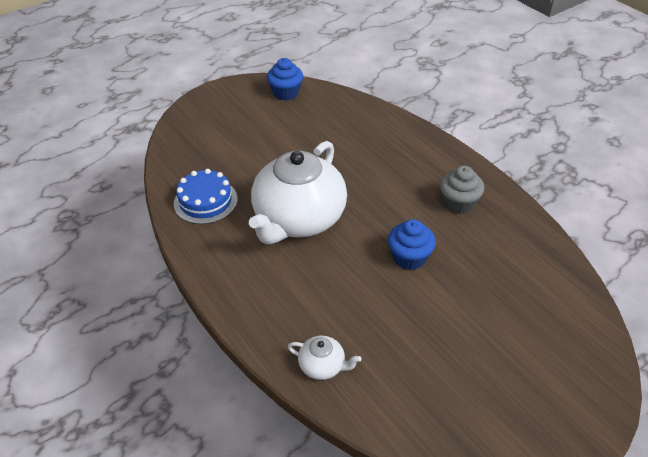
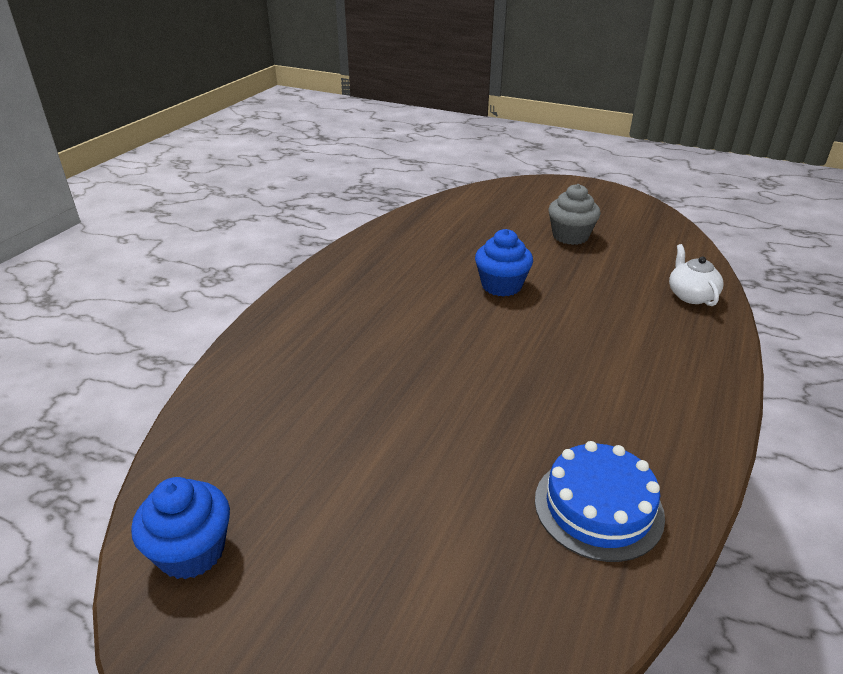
camera: 120 degrees left, 10 degrees down
(299, 219) = (528, 384): white teapot -> none
(458, 203) = (384, 276): grey cupcake -> grey cupcake (570, 236)

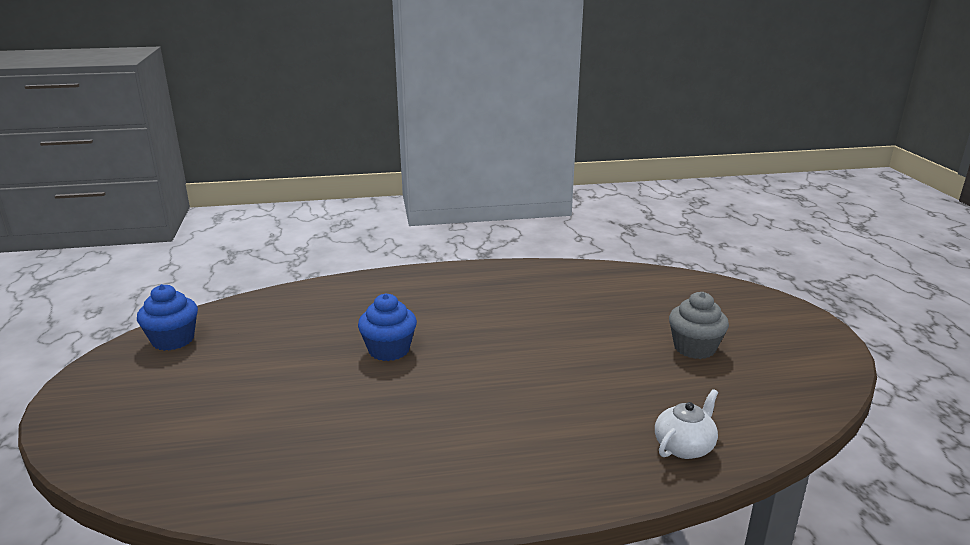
camera: 55 degrees right, 10 degrees down
(501, 285) = (555, 342): blue cupcake -> blue cupcake (389, 350)
(598, 507) = (309, 472): blue cake -> none

